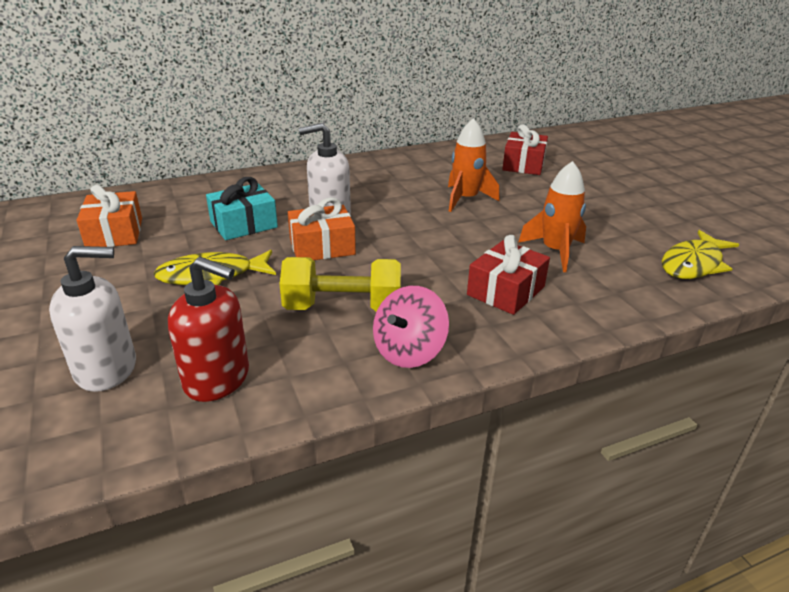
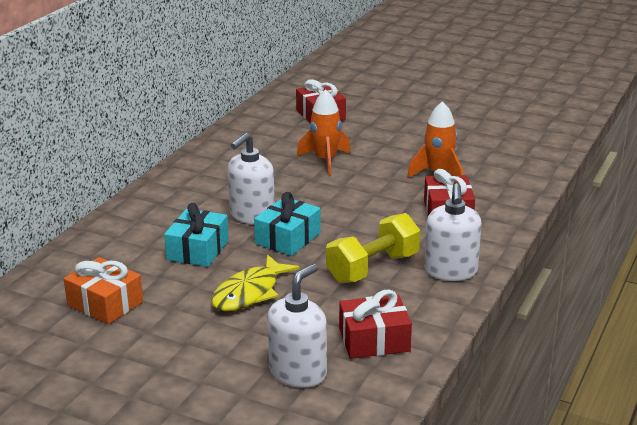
camera: 40 degrees left, 5 degrees down
(217, 379) = (374, 340): red soap dispenser -> red gift
(322, 247) = (288, 238): orange gift -> turquoise gift
(409, 351) = (450, 271): pink spinning top -> white soap dispenser
(693, 264) = (521, 148): yellow fish -> none

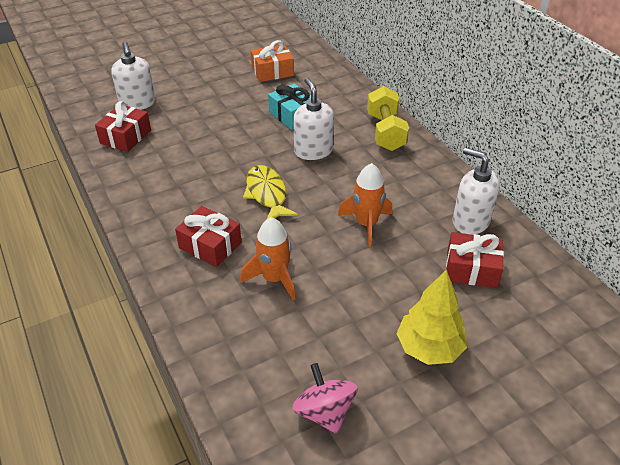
camera: 125 degrees right, 15 degrees up
(249, 293) = (224, 116): yellow fish -> yellow fish (267, 194)
(288, 238) = (266, 153): turquoise gift -> none
(373, 268) = (189, 170): yellow dumbbell -> yellow dumbbell (385, 132)
(413, 111) = (429, 348): none -> yellow tree
(450, 271) = (142, 200): white soap dispenser -> white soap dispenser (470, 221)
(508, 125) = (324, 412): none -> pink spinning top

